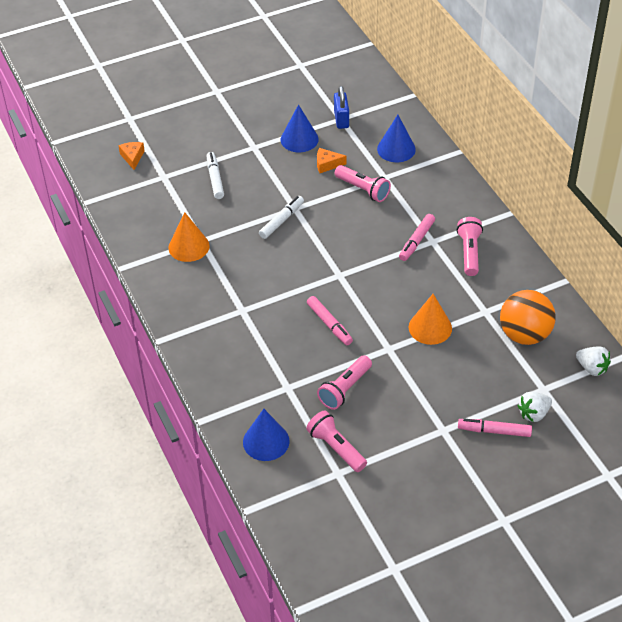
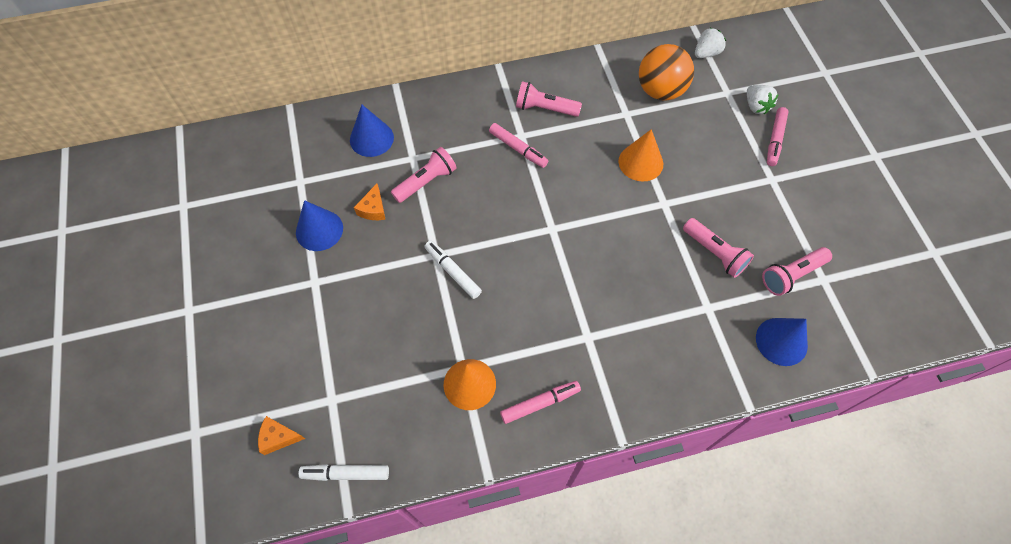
camera: 80 degrees left, 15 degrees up
(215, 179) = (357, 336): white marker -> white marker (346, 474)
(329, 324) = (622, 251): pink marker -> pink marker (539, 403)
(341, 119) = (301, 181): blue padlock -> none

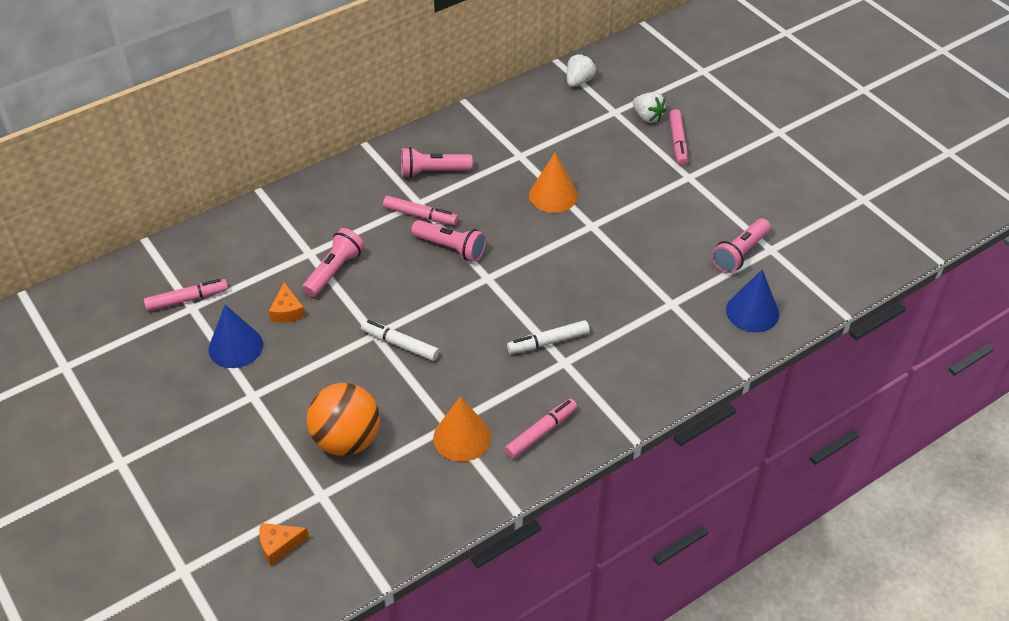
camera: 20 degrees left, 15 degrees down
(299, 172) = (187, 299): none -> pink marker
(346, 474) = (367, 554): white marker -> white marker (548, 342)
(371, 138) = (255, 246): blue cone -> none
(660, 91) = (546, 126): orange ball -> orange ball (346, 440)
(715, 253) = (659, 255): pink flashlight -> pink flashlight (451, 248)

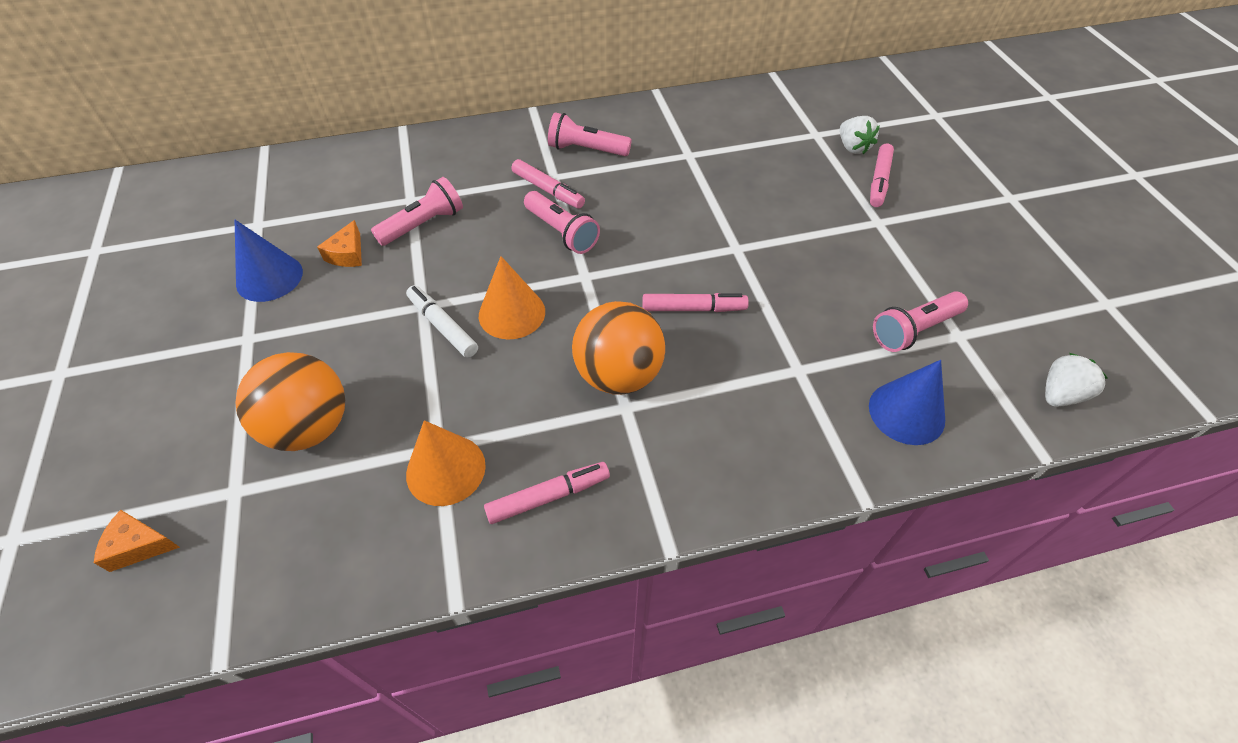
camera: 20 degrees right, 5 degrees up
(187, 299) = (258, 214): pink marker -> pink marker (693, 308)
(548, 342) = (618, 375): white marker -> orange ball
(553, 195) = (706, 204): orange cone -> orange cone (512, 313)
(579, 81) = (788, 97): white strawberry -> white strawberry (1060, 394)

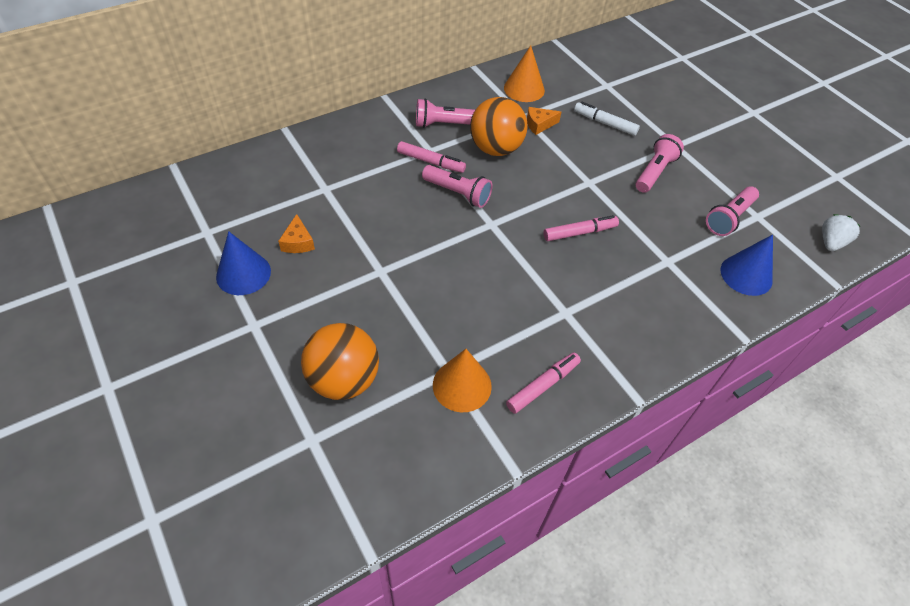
camera: 20 degrees left, 0 degrees up
(139, 545) = (260, 497): orange cheese -> orange cheese (539, 124)
(424, 224) = (347, 207): pink flashlight -> pink flashlight (654, 172)
(443, 326) = (405, 283): white marker -> white marker (605, 123)
(512, 313) = (451, 262): orange cone -> orange cone (524, 89)
(618, 375) = (550, 291): orange ball -> orange ball (496, 148)
(852, 147) = (636, 91): white strawberry -> none
(879, 181) = (664, 114): pink marker -> none

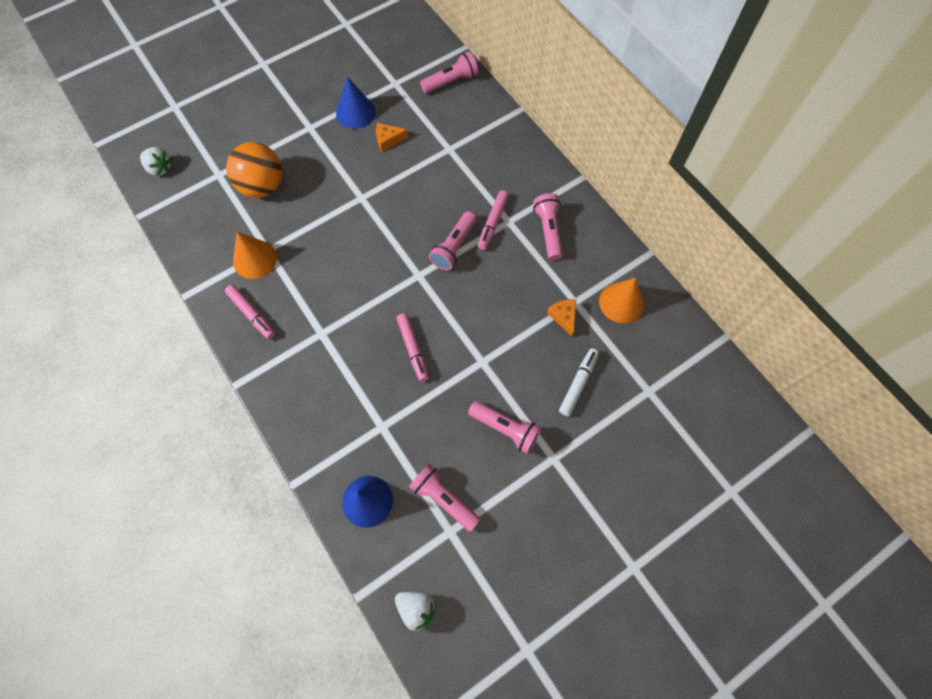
camera: 90 degrees right, 15 degrees up
(224, 180) = (451, 81): none -> pink flashlight
(281, 531) = (160, 168): none -> white strawberry
(496, 148) = (519, 276): orange ball -> none

